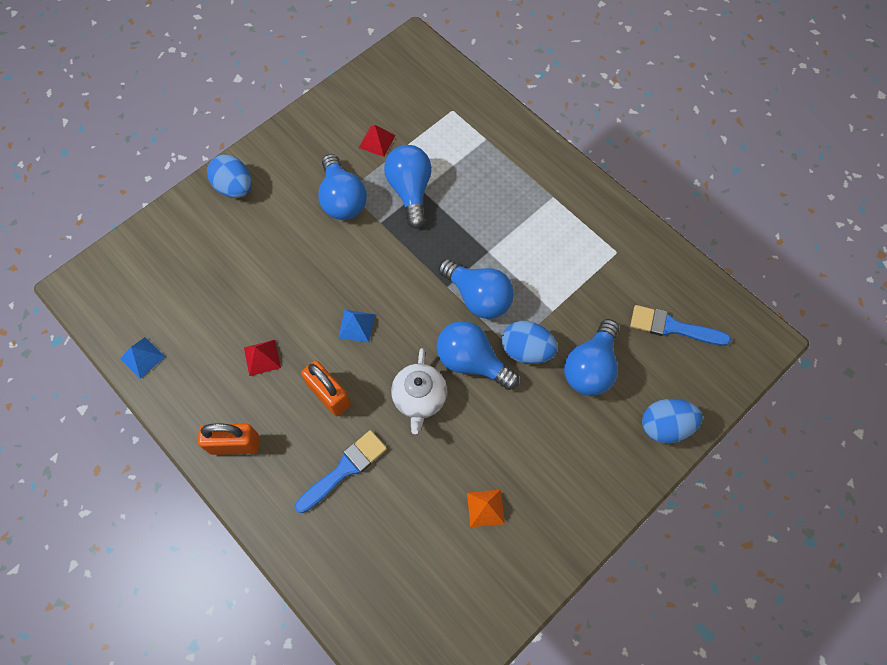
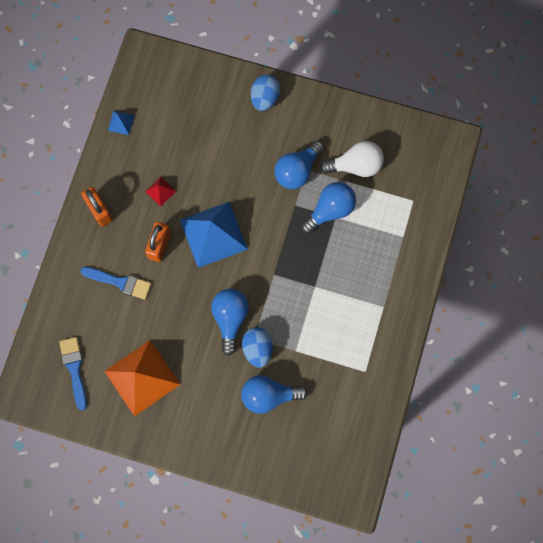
camera: 60 degrees right, 10 degrees up
(356, 326) = (213, 234): blue pyramid -> blue pyramid, size x2.36
(377, 141) = (355, 165): red pyramid -> white light bulb
(419, 398) = (188, 300): white teapot -> none
(478, 297) = (277, 298): blue light bulb -> none
(485, 508) = (142, 377): orange pyramid -> orange pyramid, size x2.36
(665, 426) = (255, 461): blue egg -> none
(673, 327) = (329, 435): blue brush -> blue brush (74, 369)

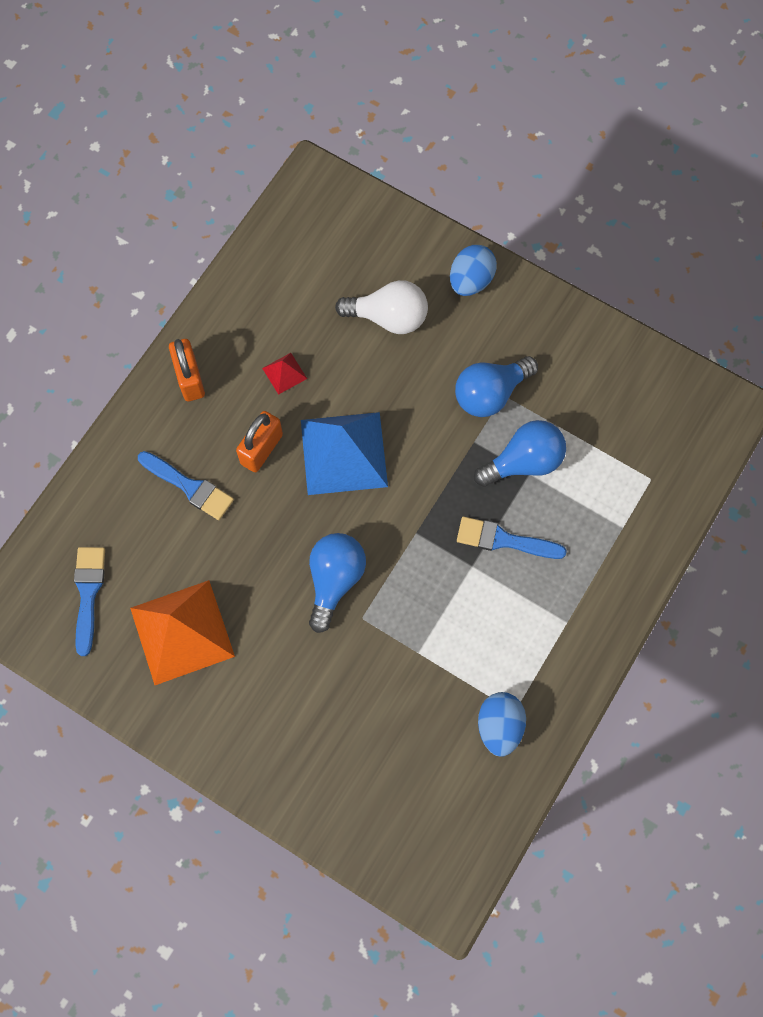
camera: 15 degrees right, 5 degrees down
(121, 122) = (255, 264): blue pyramid -> none
(257, 348) = (363, 634): blue egg -> blue egg (499, 726)
(269, 395) = (361, 707): blue light bulb -> none
(330, 264) = (504, 540): none -> blue brush
(355, 165) = (578, 407): white light bulb -> white light bulb (388, 317)

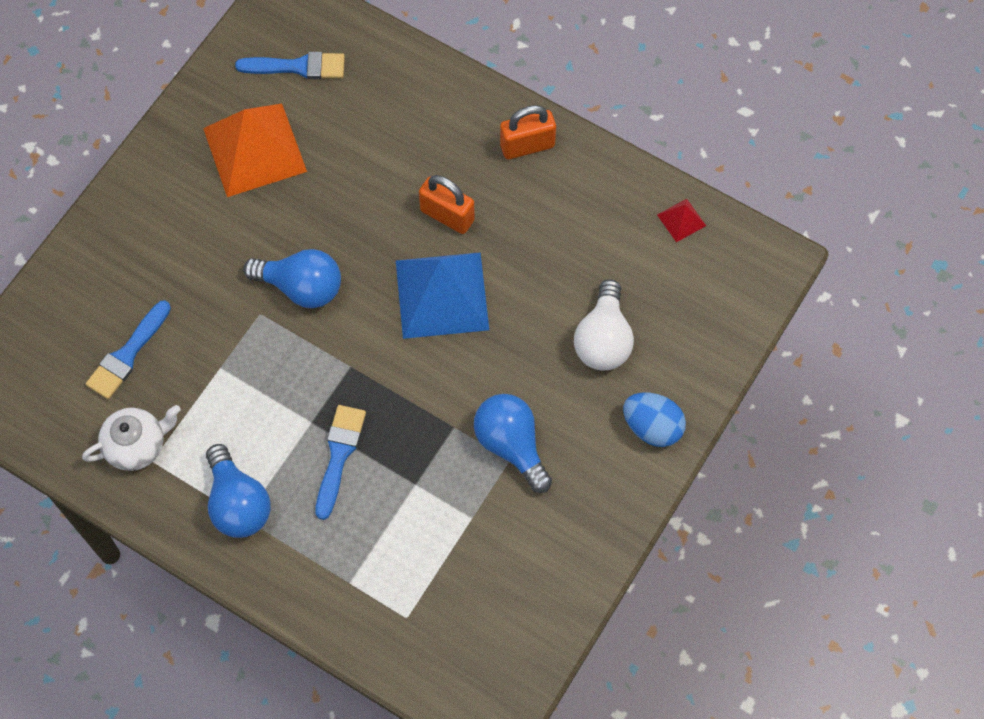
camera: 90 degrees right, 5 degrees down
(189, 487) = (406, 150): blue brush -> blue brush (127, 354)
(284, 373) = (534, 235): red pyramid -> red pyramid (681, 220)
(499, 726) = (137, 445): blue egg -> white teapot
(524, 462) = (429, 479): blue light bulb -> blue light bulb (238, 503)

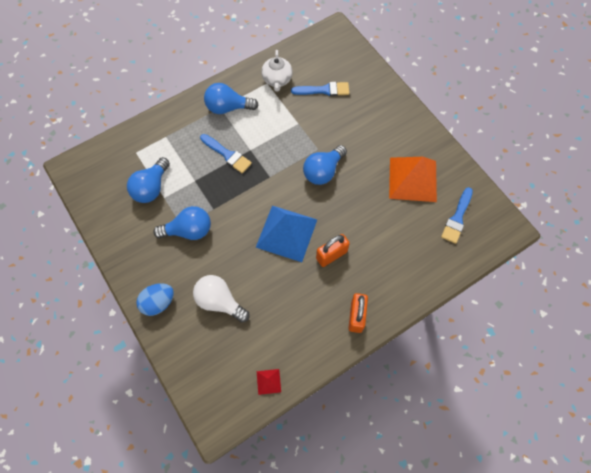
camera: 115 degrees right, 0 degrees up
(127, 354) = (324, 90): blue brush -> blue brush turned 120 degrees clockwise
(463, 549) = (151, 188): none -> blue light bulb

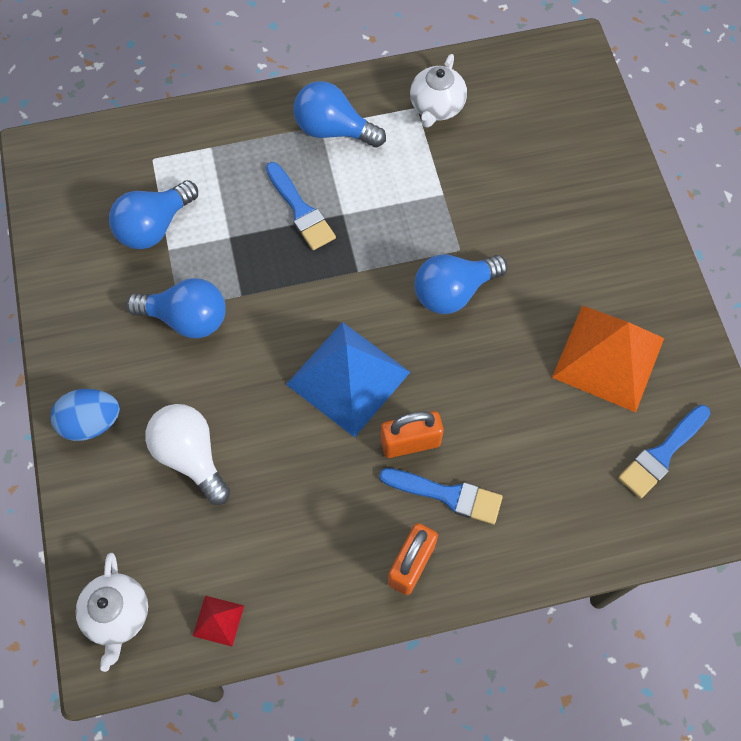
camera: 20 degrees right, 0 degrees up
(214, 398) = (118, 615): none -> white teapot
(324, 90) = (511, 149): blue brush -> blue brush (447, 495)

